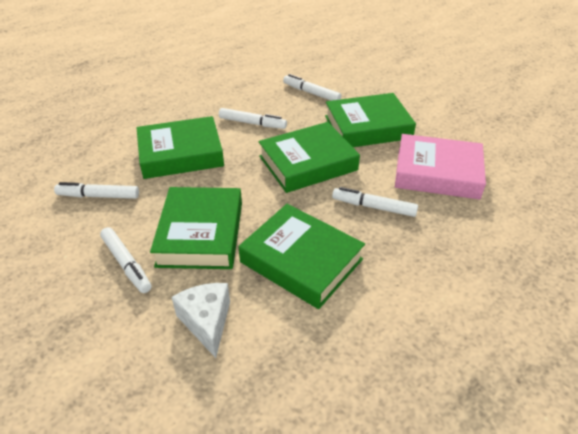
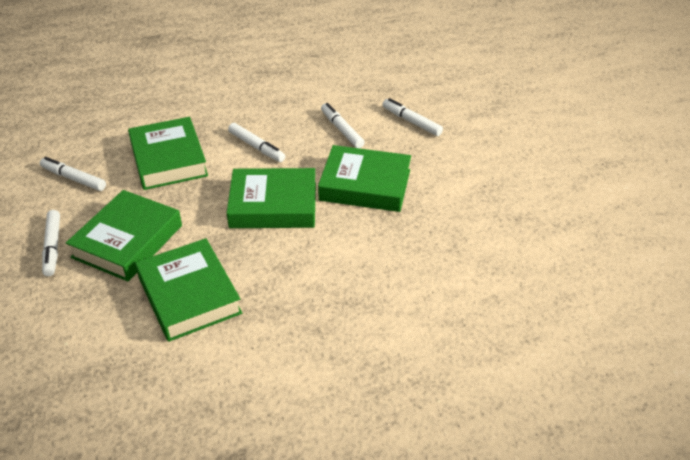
camera: 25 degrees right, 0 degrees up
(181, 154) = (168, 159): green book -> green book turned 60 degrees clockwise
(207, 322) = (75, 318): white cheese -> none
(373, 207) = (296, 269): white marker -> white marker (411, 122)
(437, 173) = (390, 256): pink book -> none

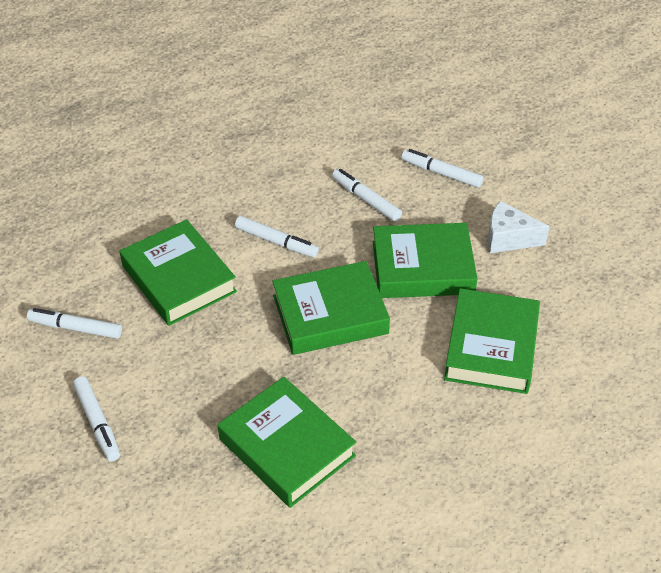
camera: 15 degrees left, 5 degrees up
(127, 241) = (183, 396): green book -> green book (491, 347)
(446, 176) = (508, 238): none -> white cheese

